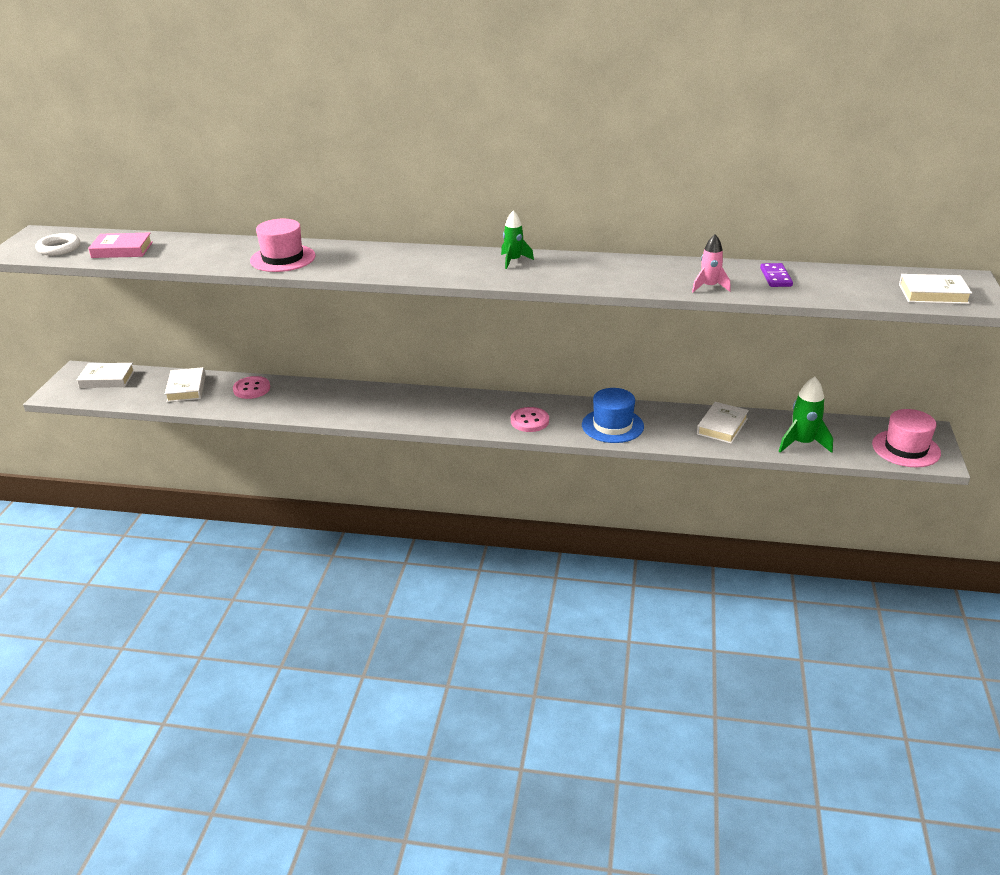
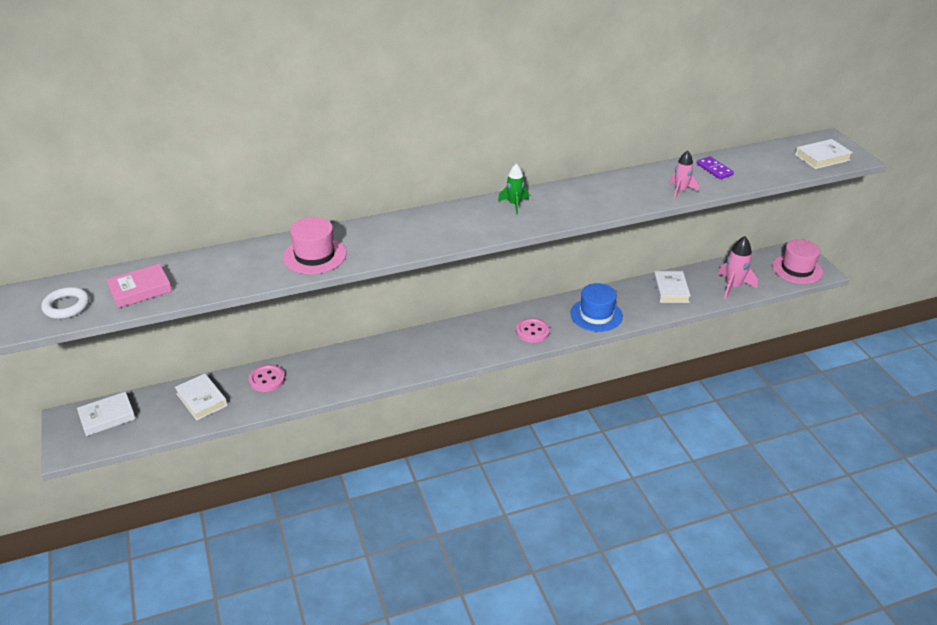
camera: 30 degrees left, 5 degrees up
(802, 443) = (733, 286): green rocket -> pink rocket

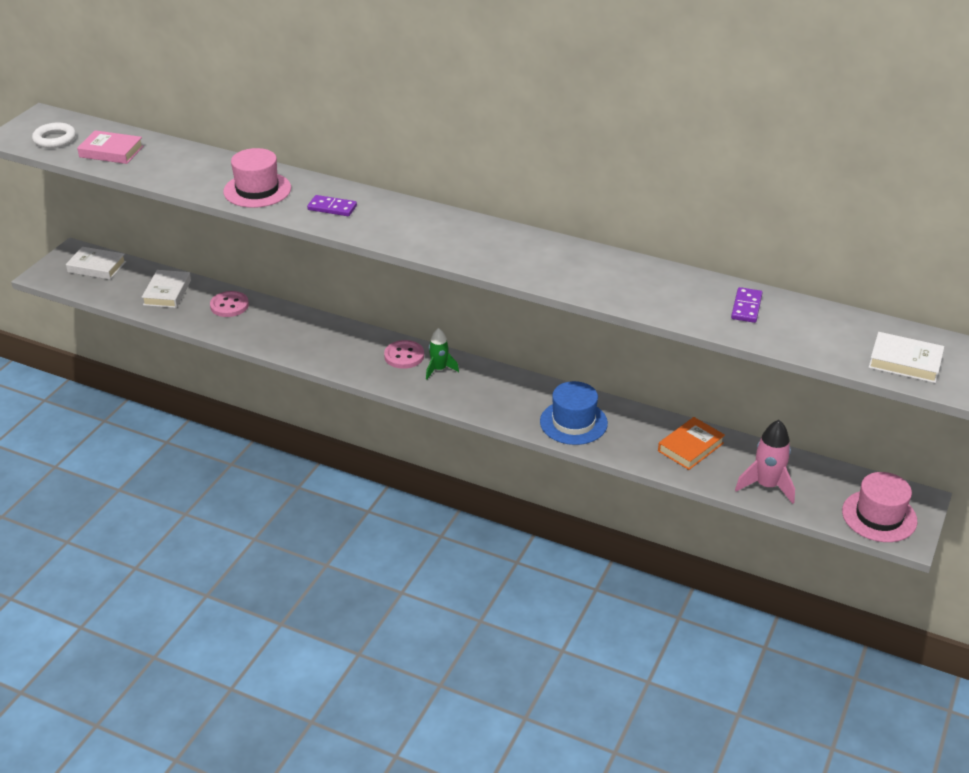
camera: 45 degrees right, 0 degrees up
(390, 239) = (332, 208): none -> purple domino
(514, 204) = (484, 234): green rocket -> green rocket (439, 369)
(532, 331) = (490, 399): pink button -> pink button (404, 356)
(671, 290) = (690, 447): white book -> orange book
(680, 191) = (666, 307): pink rocket -> none

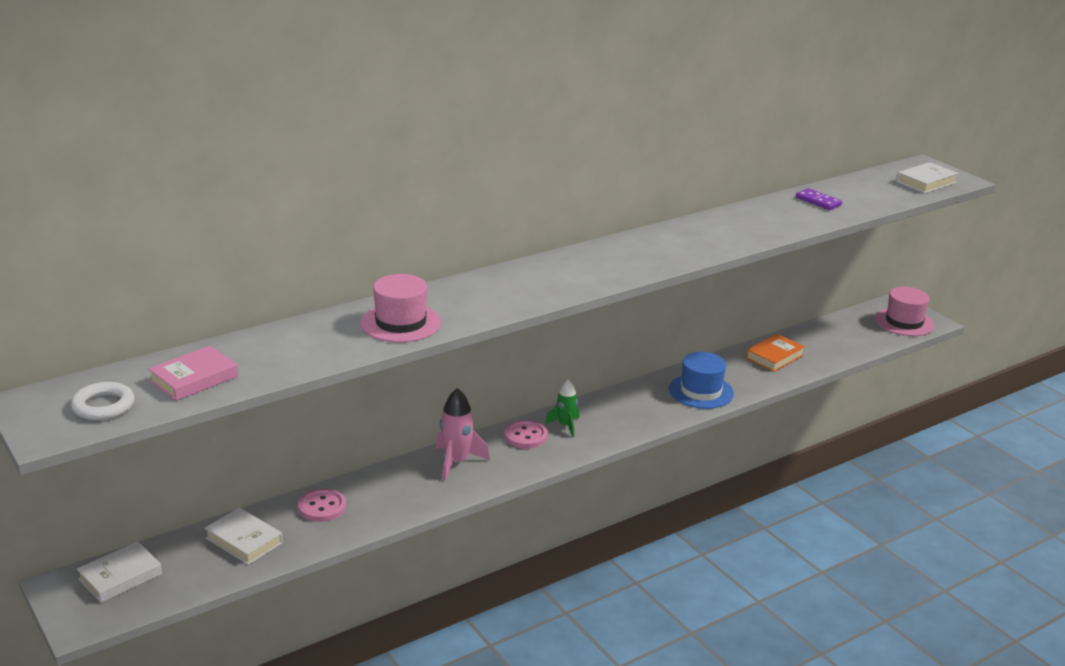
camera: 60 degrees left, 10 degrees down
(332, 208) = (485, 298): purple domino -> none
(690, 447) = (774, 357): orange book -> orange book turned 60 degrees clockwise
(767, 486) = (842, 346): pink rocket -> pink rocket (456, 462)

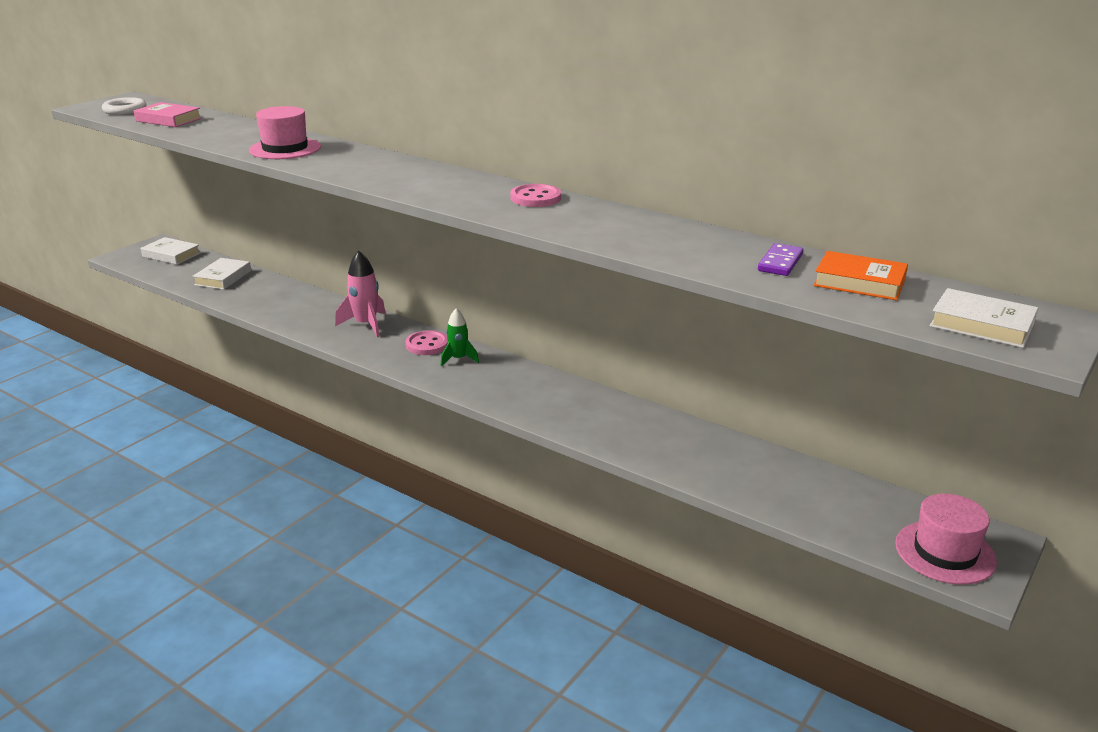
camera: 70 degrees right, 0 degrees up
(322, 507) = (275, 292): pink button -> pink button (535, 198)
(701, 391) = (586, 418): blue hat -> none
(774, 357) = (716, 455): orange book -> orange book (859, 282)

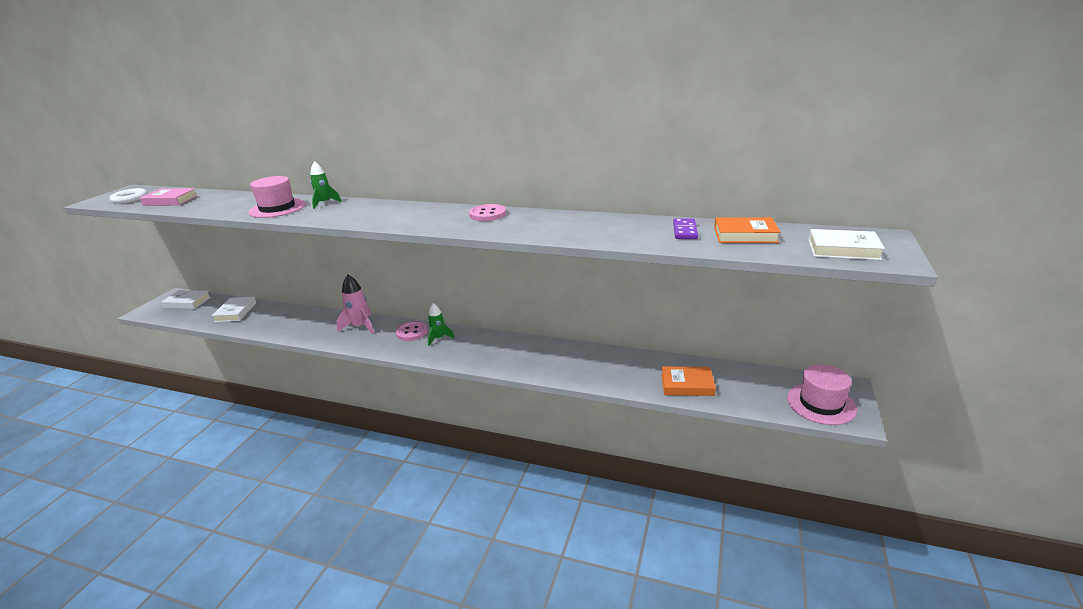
camera: 15 degrees left, 0 degrees up
(344, 151) = (325, 203): none -> green rocket
(763, 486) = (687, 385): none -> orange book

